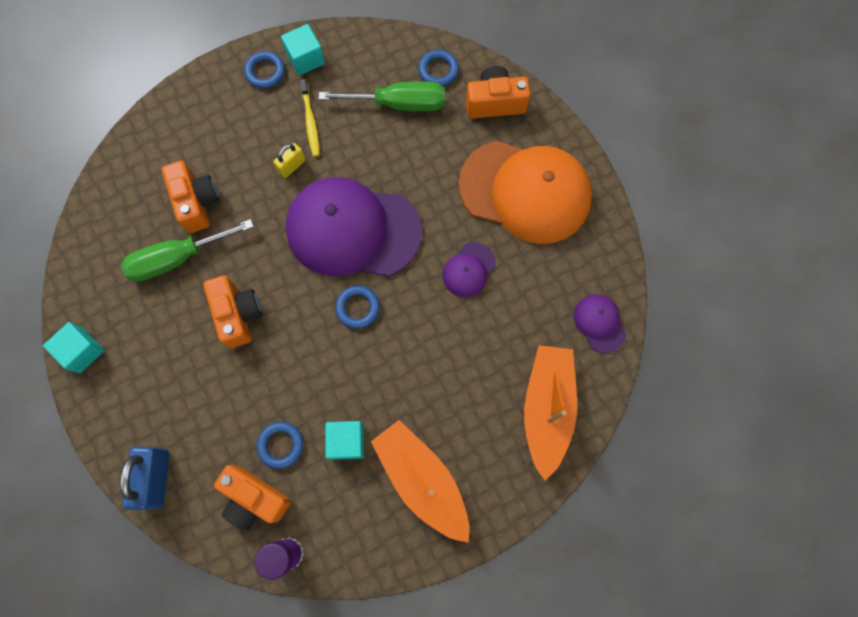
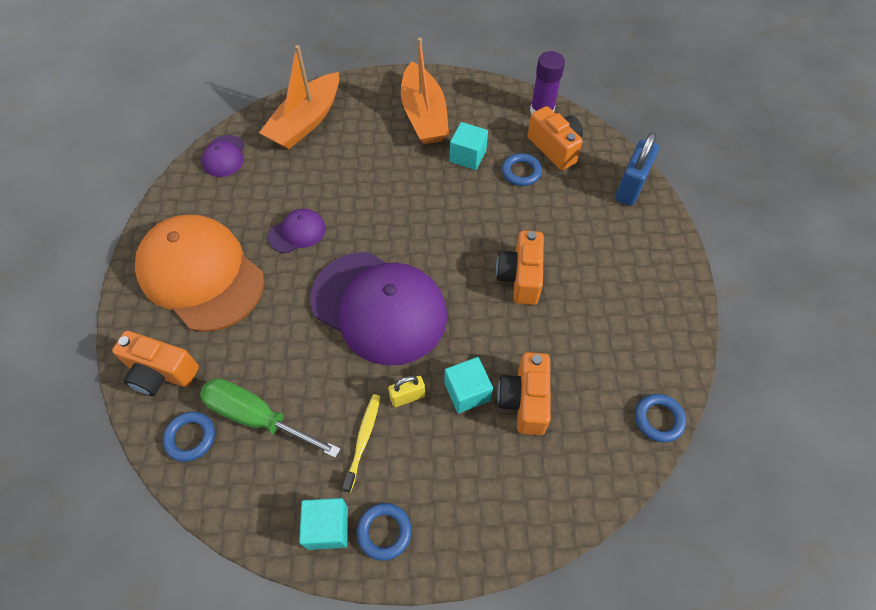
camera: 155 degrees left, 15 degrees down
(82, 351) = (679, 304): turquoise cube -> turquoise cube (467, 392)
(177, 258) = (563, 352): green screwdriver -> none
(357, 308) = (410, 241): blue ring -> blue ring (658, 419)

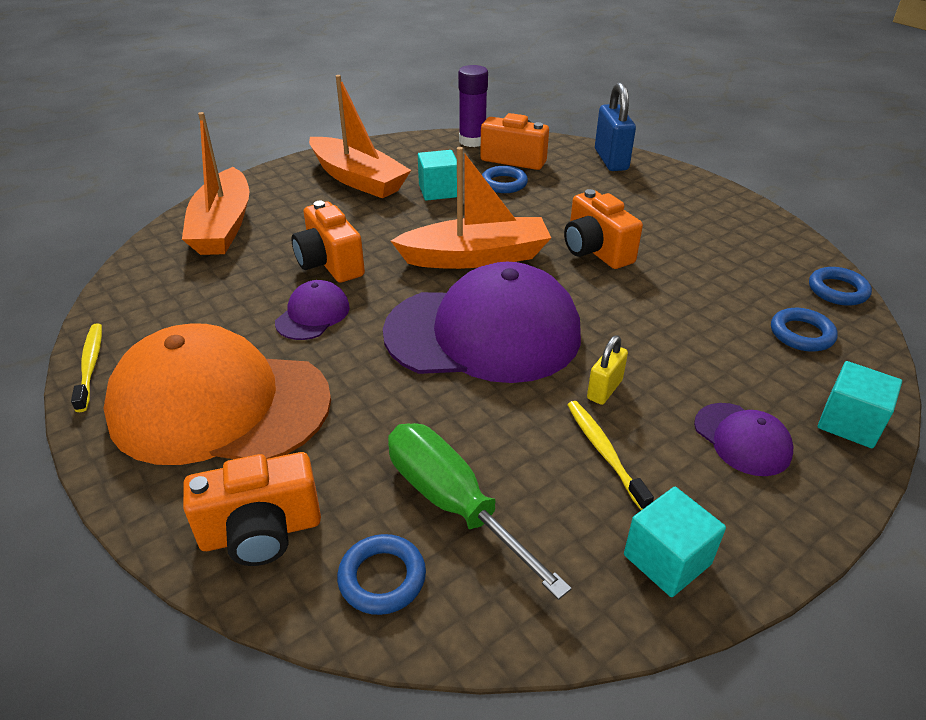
camera: 35 degrees left, 20 degrees down
(163, 206) = (90, 365): none -> yellow toothbrush
(224, 156) = (140, 289): purple cap -> purple cap (742, 439)
(257, 417) = (452, 503): green screwdriver -> green screwdriver turned 60 degrees clockwise
(384, 532) = (731, 521): blue ring -> blue ring (801, 334)
(434, 237) = (476, 257): none -> orange boat
(467, 392) = (657, 355): turquoise cube -> turquoise cube (849, 423)
(524, 401) = (717, 334): orange camera -> orange camera (330, 263)

